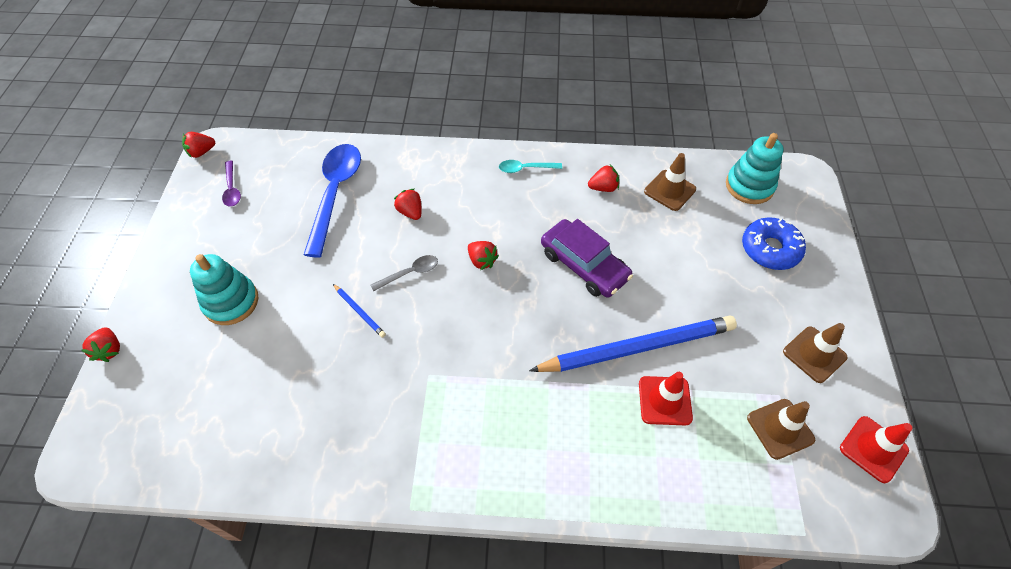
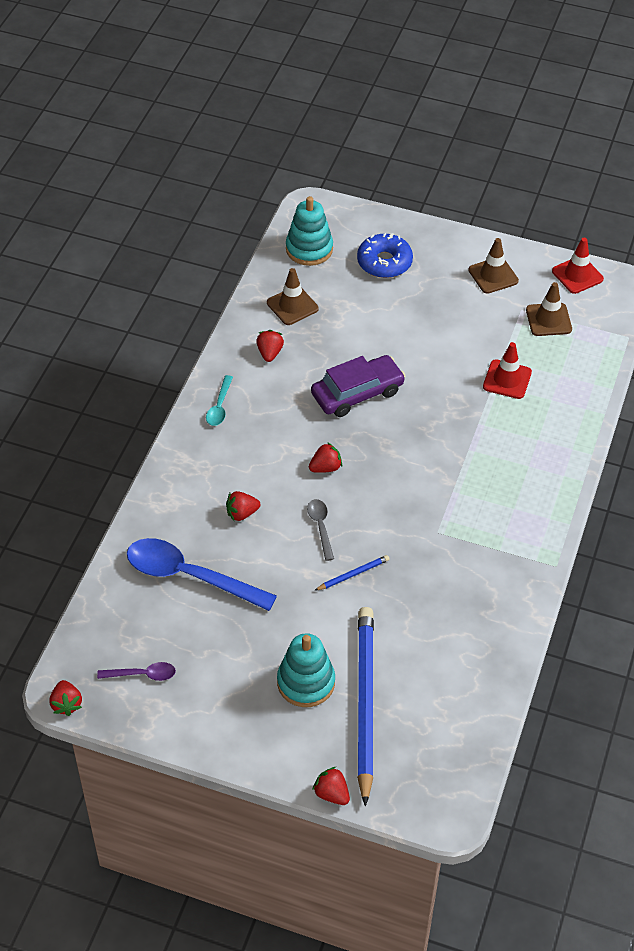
camera: 75 degrees left, 5 degrees down
(109, 350) = (331, 794): red strawberry -> red strawberry turned 135 degrees counterclockwise
(637, 348) = (454, 382): blue pencil -> blue pencil (365, 703)

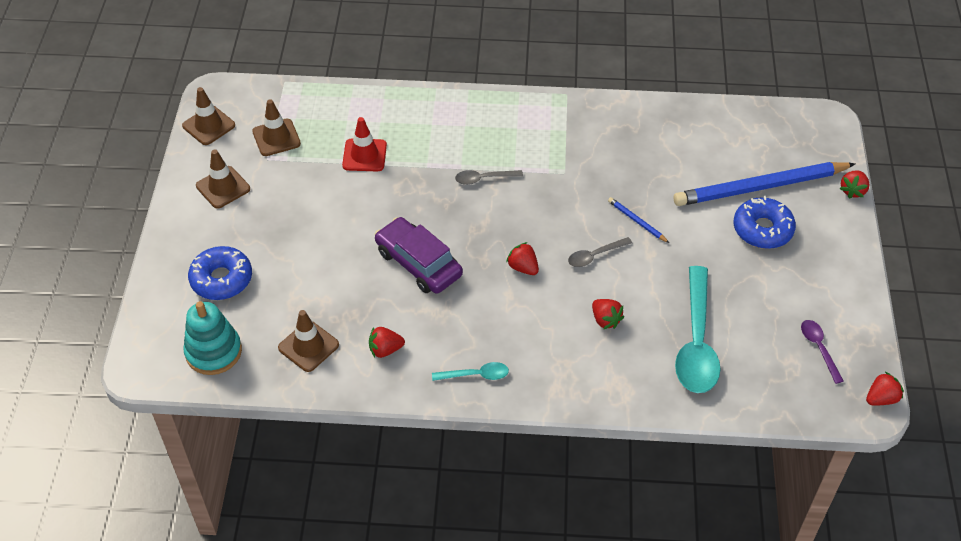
camera: 105 degrees left, 0 degrees up
(189, 576) = (696, 342): blue spoon -> turquoise spoon
(306, 682) = (762, 229): turquoise stacking toy -> blue donut
(449, 464) = (483, 179): none -> grey spoon
(577, 275) = (209, 125): red traffic cone -> brown traffic cone

